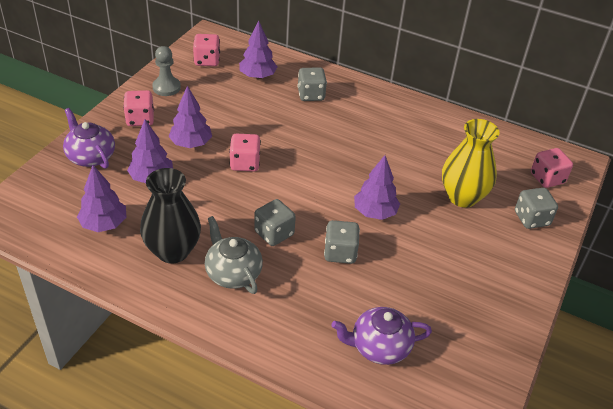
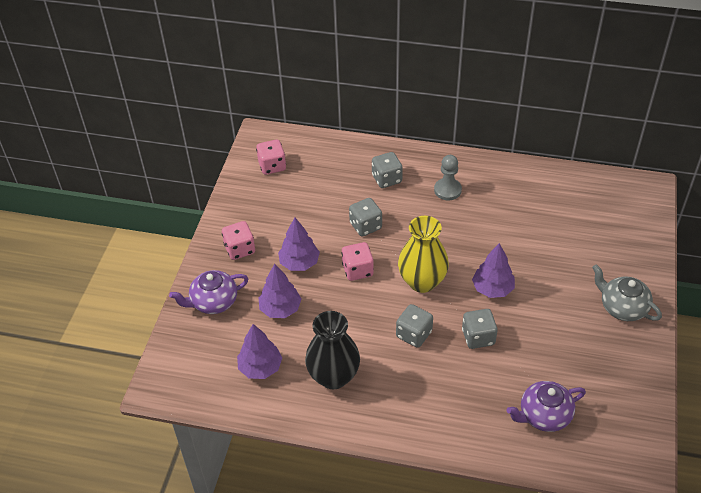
camera: 10 degrees left, 5 degrees up
(90, 156) = (213, 302): purple teapot -> purple teapot turned 60 degrees counterclockwise
(166, 87) = (248, 207): grey pawn -> grey pawn (447, 190)
(232, 273) = (395, 383): grey teapot -> grey teapot (622, 307)
(257, 76) = (328, 171): purple tree -> none
(462, 197) = (562, 252): yellow vase -> yellow vase (422, 281)
(531, 219) = (628, 257): grey dice -> grey dice (365, 226)
(547, 178) = (628, 212): pink dice -> none

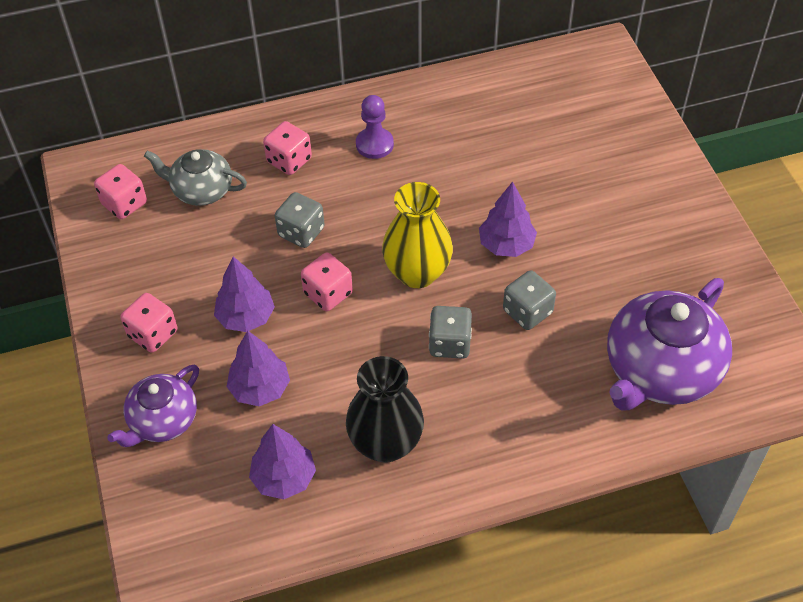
camera: 30 degrees left, 5 degrees up
(386, 179) = (289, 160): grey dice -> pink dice
(447, 190) = (374, 144): grey pawn -> purple pawn
(544, 415) = (660, 370): purple teapot -> purple teapot, size x1.72
(622, 307) = (663, 203): grey teapot -> grey teapot (201, 190)

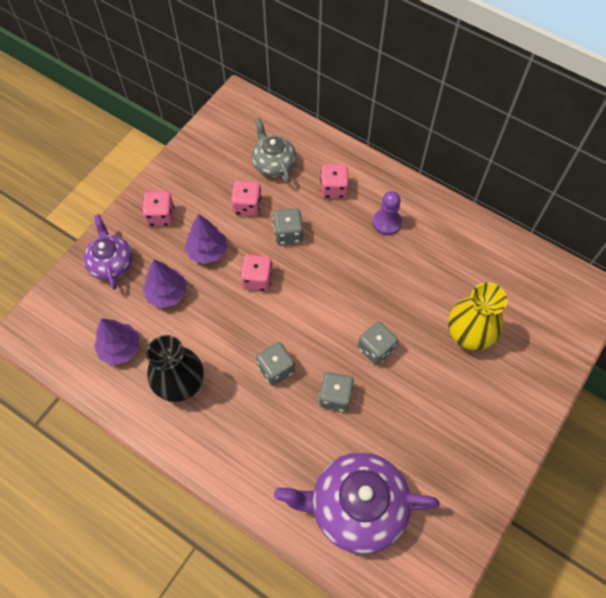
camera: 50 degrees right, 10 degrees up
(124, 204) = (232, 136): pink dice -> pink dice (247, 206)
(162, 421) = (111, 263): purple teapot -> purple teapot turned 75 degrees clockwise
(417, 273) = (312, 315): yellow vase -> yellow vase (468, 335)
(506, 245) = (376, 349): purple tree -> grey dice

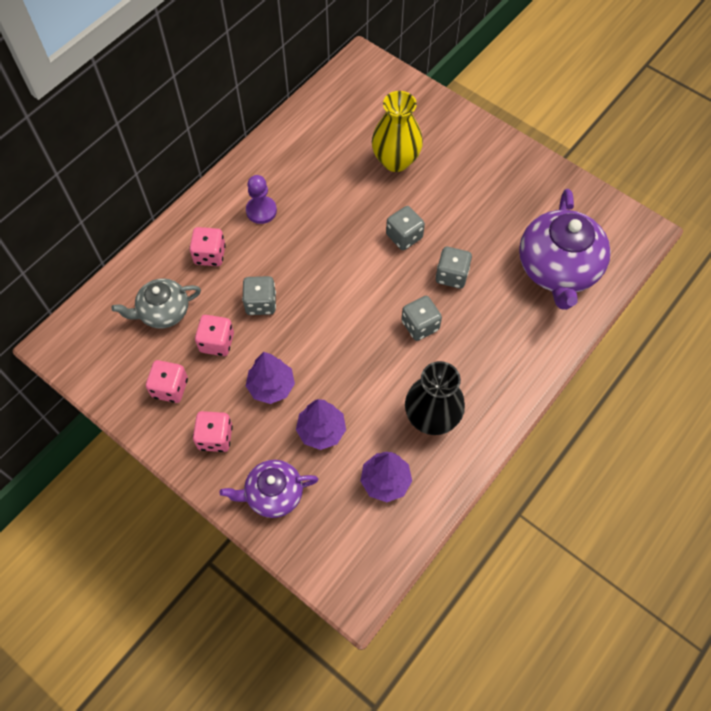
camera: 85 degrees left, 0 degrees up
(257, 279) = (314, 337): pink dice -> pink dice (170, 388)

